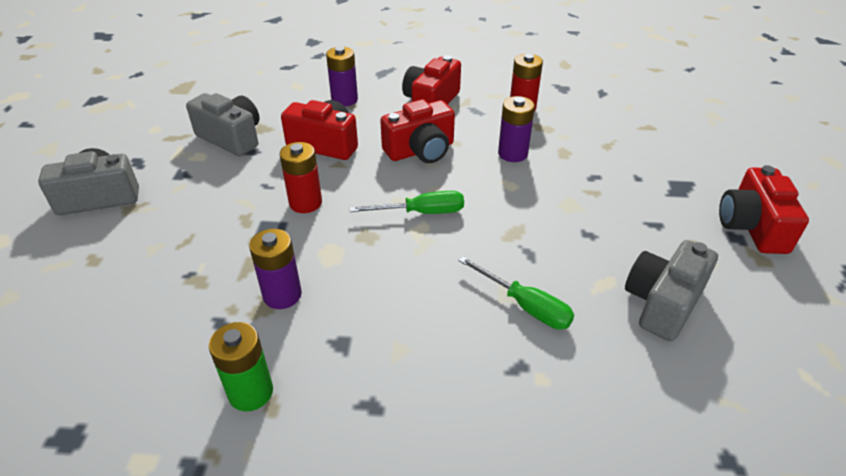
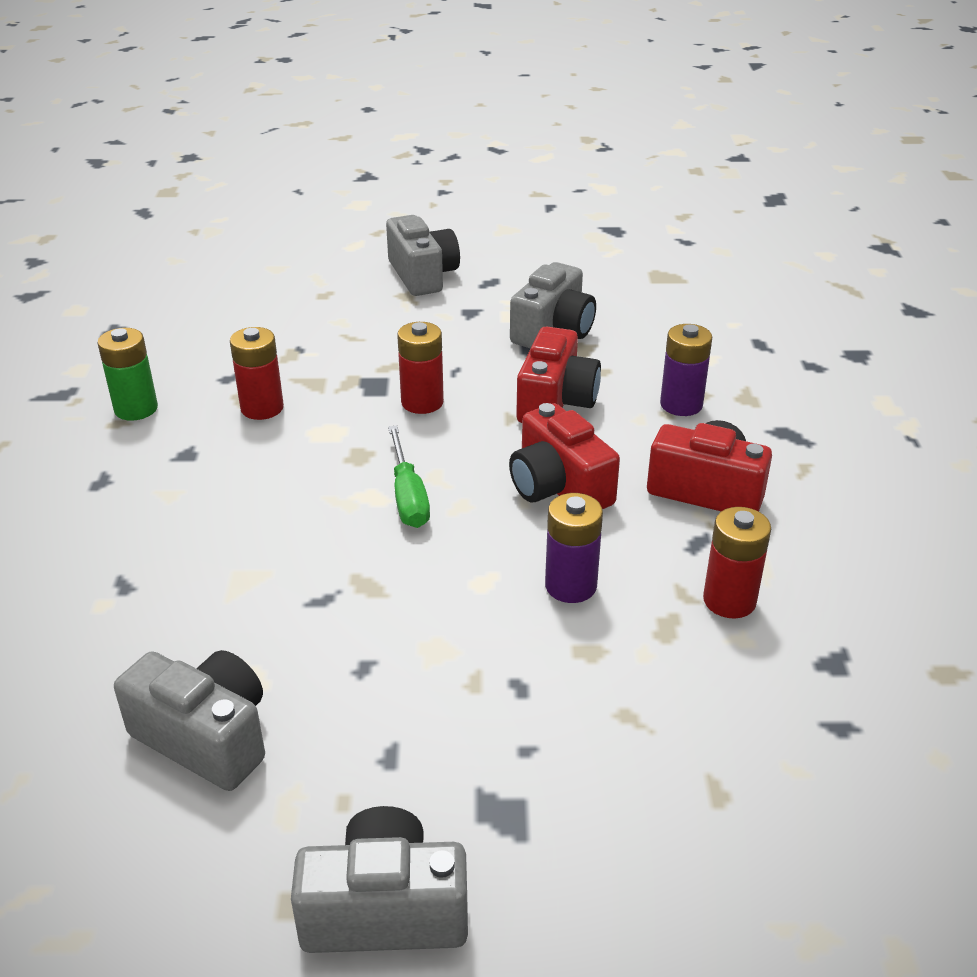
camera: 85 degrees right, 5 degrees down
(282, 295) = (262, 408): purple battery -> red battery
(525, 306) = (220, 593): green screwdriver -> none
(752, 227) = (385, 910): red camera -> grey camera

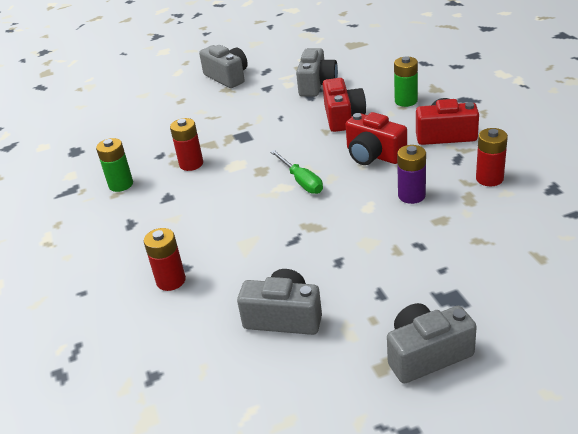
camera: 15 degrees left, 0 degrees up
(422, 402) = (275, 137): red battery -> red battery (171, 281)
(681, 405) = (406, 101): purple battery -> green battery

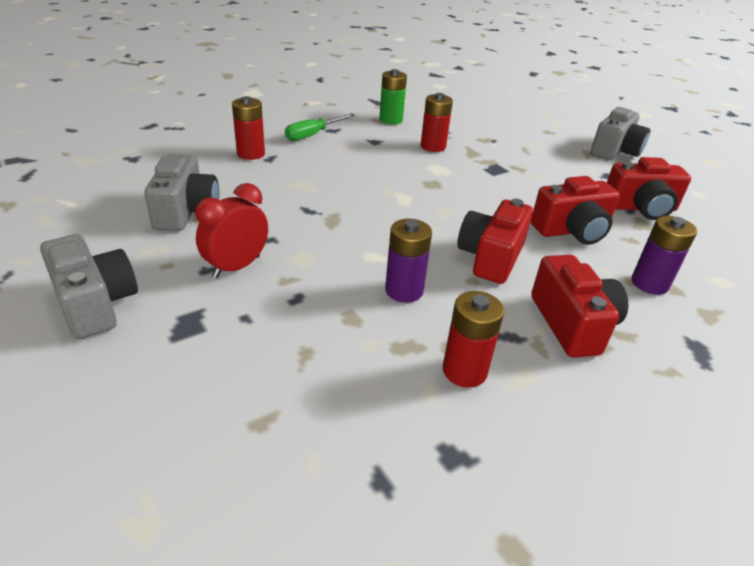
camera: 70 degrees right, 0 degrees up
(301, 181) = (417, 208): green screwdriver -> green screwdriver (313, 135)
(317, 85) = (640, 208): grey camera -> red camera
(378, 278) = (236, 267): none -> red clock
(406, 101) = (649, 284): green battery -> purple battery

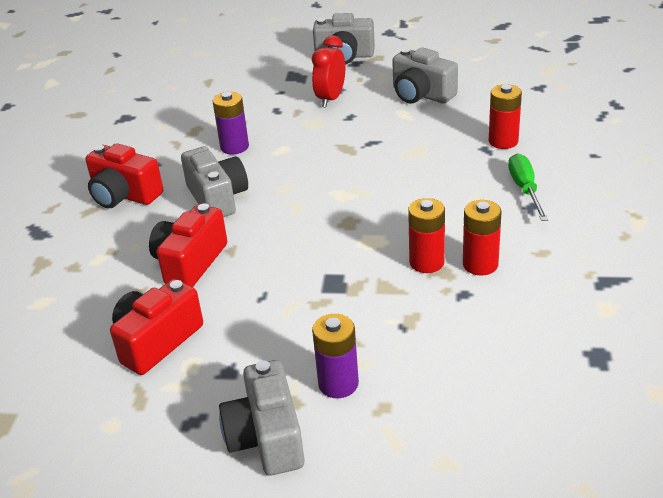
camera: 135 degrees right, 0 degrees up
(236, 267) = (330, 99): red clock -> red clock turned 150 degrees counterclockwise
(391, 120) = (532, 264): green battery -> none
(464, 371) = (155, 140): red battery -> red battery (480, 264)
(491, 257) = (217, 198): red camera -> grey camera
(649, 284) = (95, 257): purple battery -> purple battery (338, 384)

